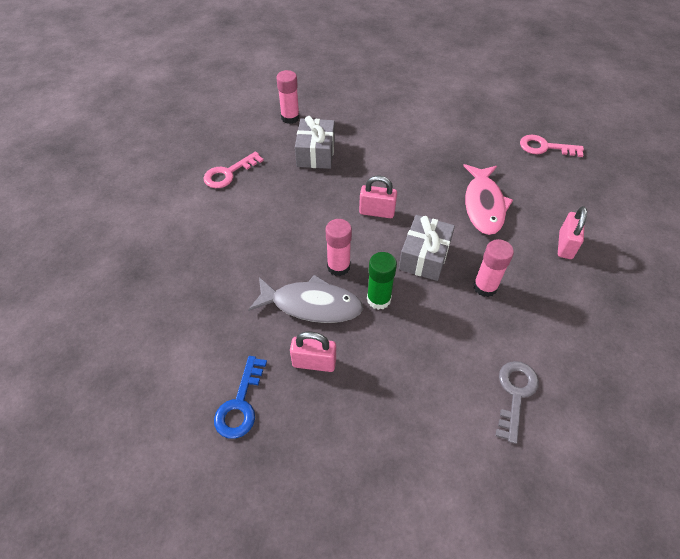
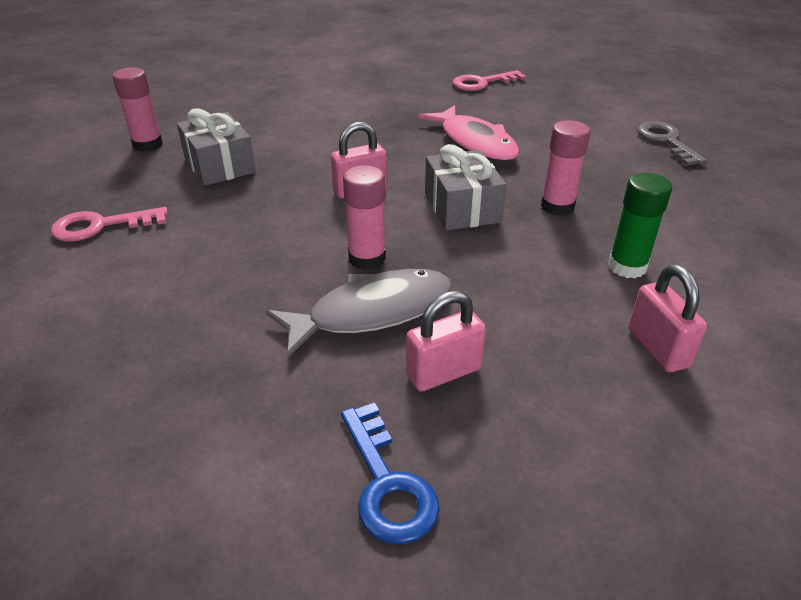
camera: 35 degrees left, 15 degrees down
(228, 173) = (101, 226): pink key -> pink key turned 60 degrees clockwise
(378, 299) = (453, 268): green glue stick -> green glue stick (627, 267)
(515, 394) = (700, 282): grey key -> grey key (666, 141)
(565, 245) = (591, 145): pink padlock -> pink padlock (657, 348)

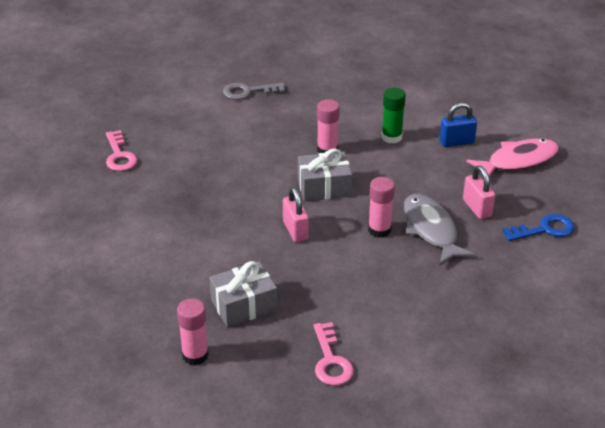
camera: 85 degrees left, 0 degrees up
(475, 143) = (233, 172): pink fish -> pink fish (518, 161)
(657, 348) = (456, 142): pink padlock -> blue padlock

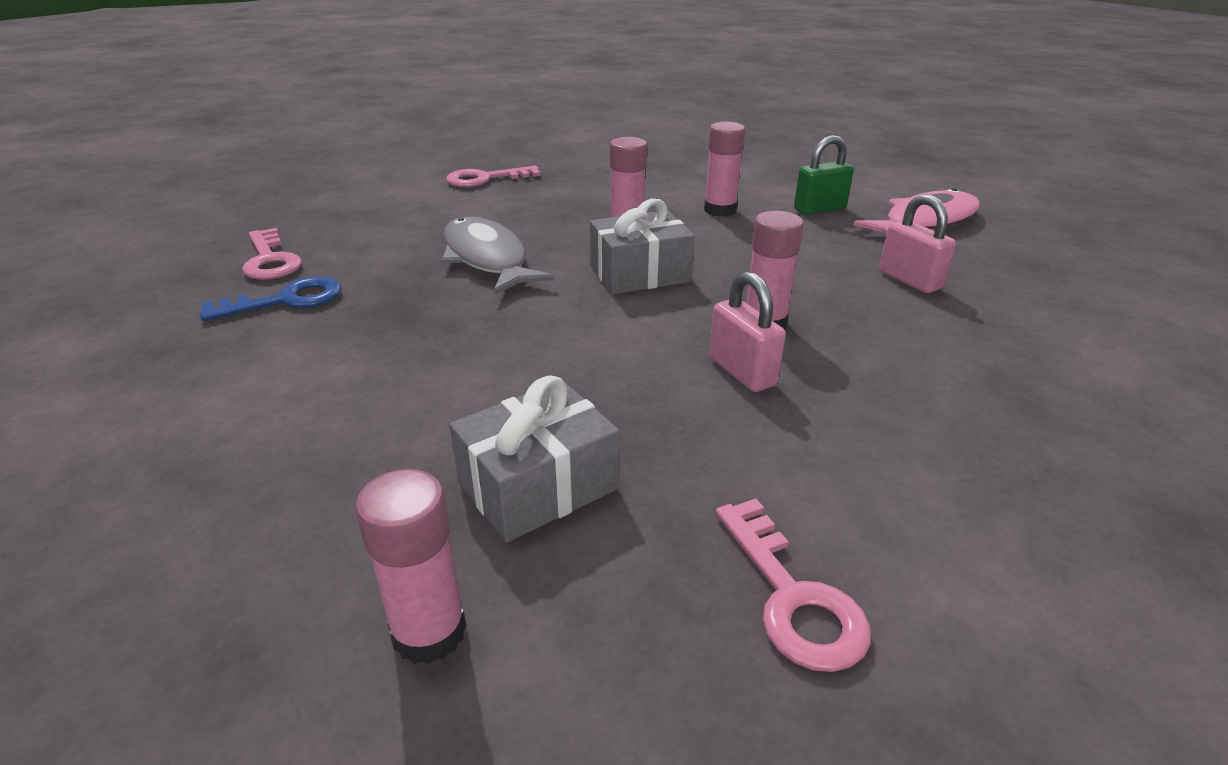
camera: 10 degrees left, 5 degrees down
(248, 91) = (485, 179): grey key -> pink key
(295, 230) = (610, 337): pink padlock -> pink padlock (742, 372)
(391, 137) = (720, 210): green glue stick -> pink glue stick
(431, 229) = (855, 315): grey fish -> grey fish (487, 259)
(456, 142) = (819, 209): blue padlock -> green padlock
(544, 229) = (1042, 298): blue key -> blue key (286, 300)

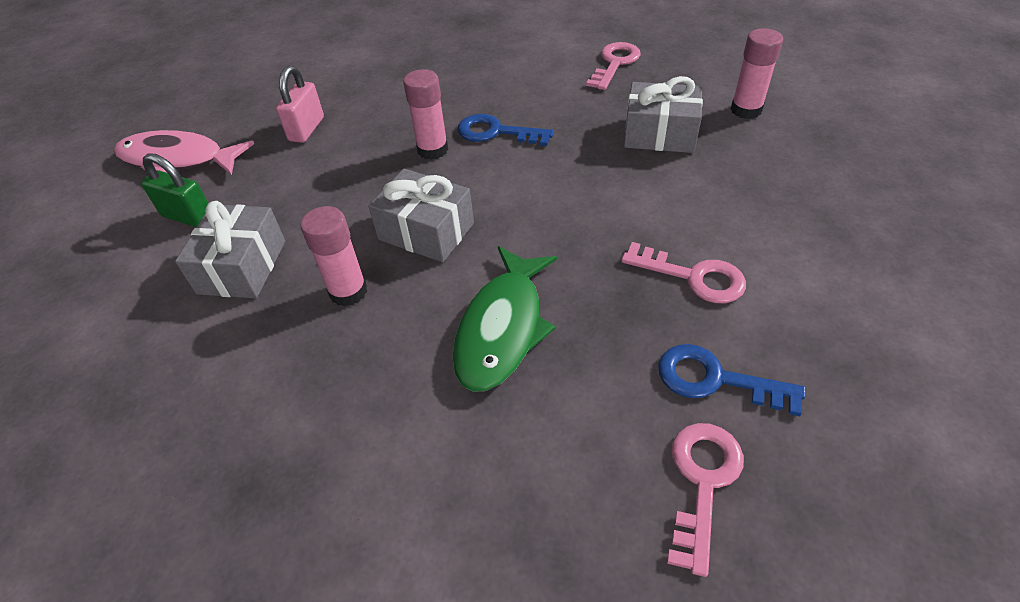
camera: 130 degrees left, 15 degrees up
(485, 179) = (304, 534): pink key -> pink key (693, 277)
(487, 259) = (502, 328): grey fish -> green fish
(720, 210) = (242, 267): pink glue stick -> grey gift
(742, 372) = (496, 132): pink padlock -> blue key

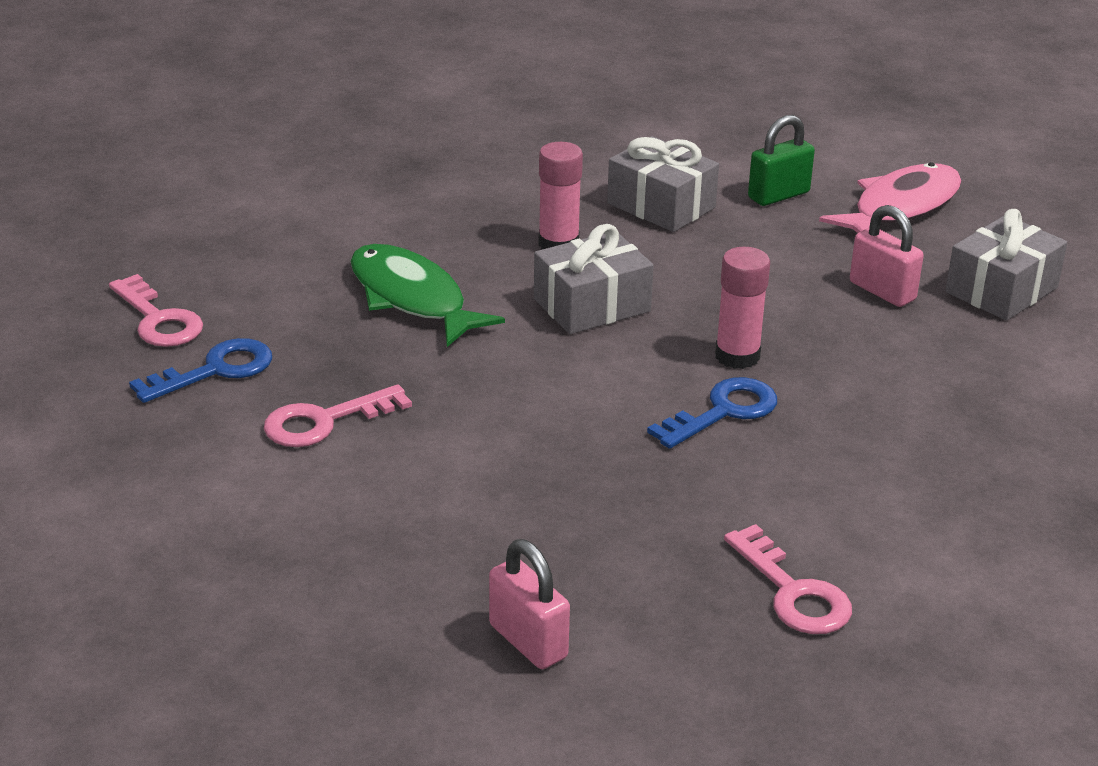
camera: 120 degrees right, 15 degrees down
(660, 134) = (568, 532): grey gift -> grey gift (1001, 290)
(746, 110) = (528, 641): pink glue stick -> pink padlock

